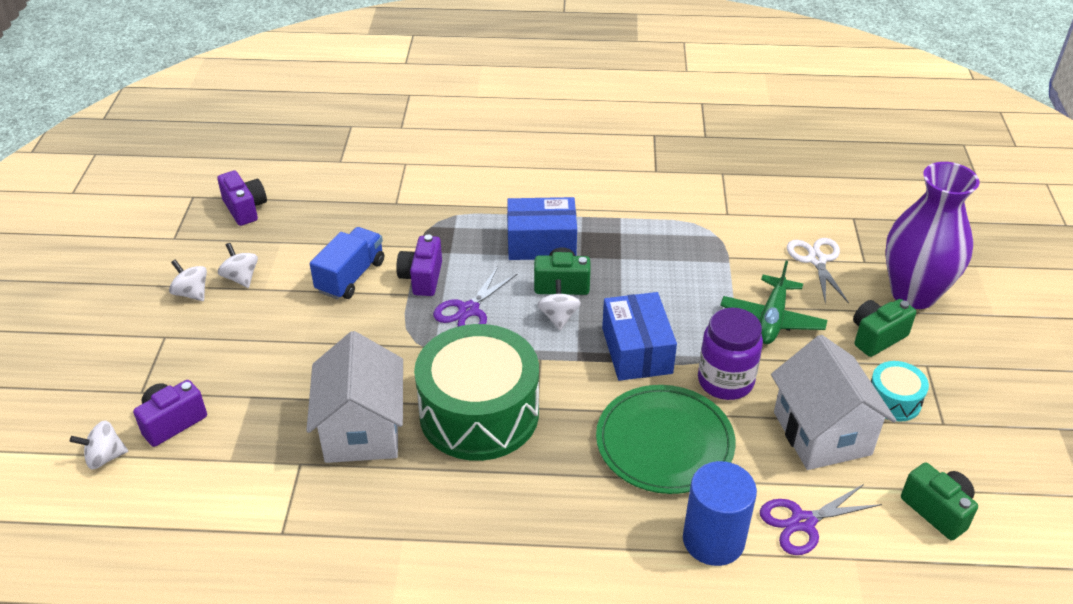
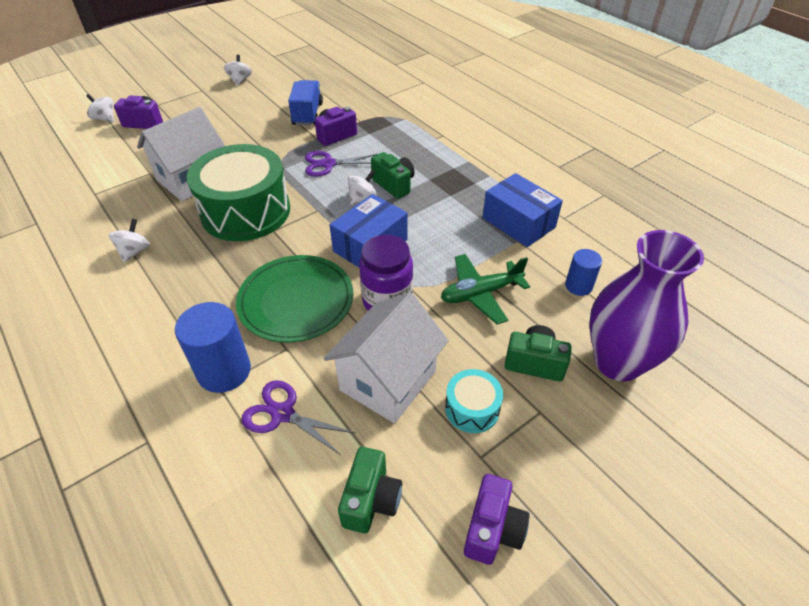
camera: 50 degrees right, 5 degrees up
(241, 278) = (267, 86): white spinning top -> white spinning top (134, 251)
(245, 209) = (319, 61): purple camera -> purple camera (492, 529)
(350, 276) = (307, 114): blue truck -> blue truck turned 75 degrees counterclockwise
(541, 243) = (421, 159): blue box -> blue box (518, 222)
(816, 260) = (578, 286): white scissors -> blue cylinder

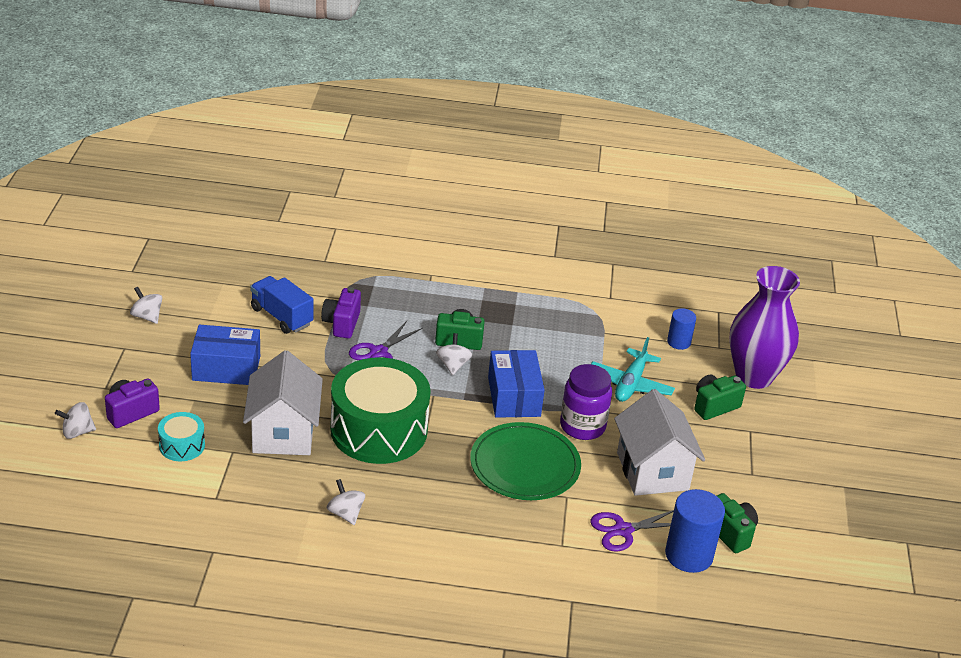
camera: 50 degrees left, 10 degrees down
(224, 371) = (551, 535): blue cylinder -> blue cylinder (689, 555)
(472, 409) = (716, 454): turquoise drum -> turquoise drum (182, 445)
(480, 293) = (630, 384): green plane -> turquoise plane
(492, 529) = (799, 501): purple camera -> none
(518, 222) = (587, 318): blue box -> blue box (226, 368)

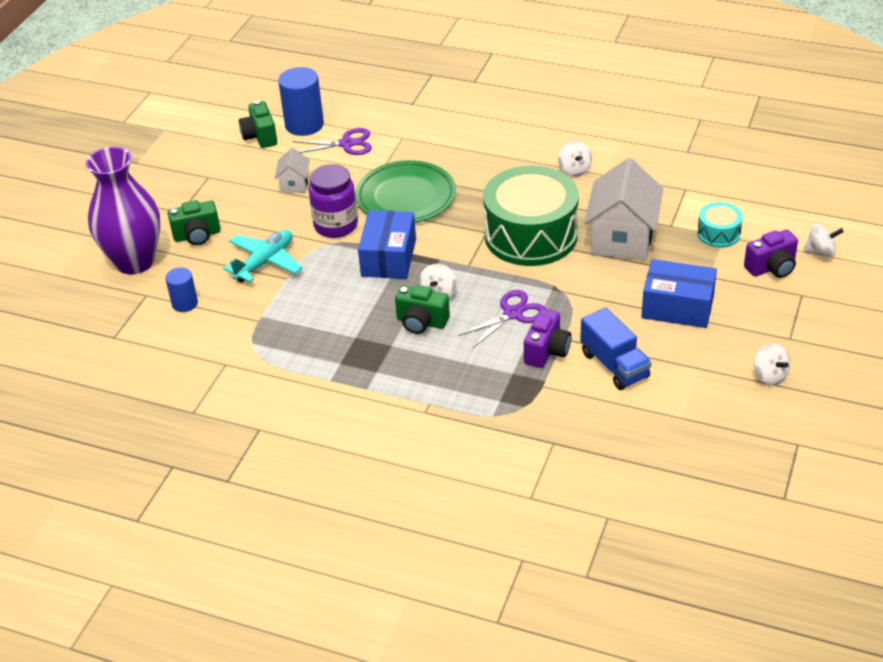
camera: 160 degrees left, 5 degrees up
(652, 471) = (294, 184): white house -> white house, size x0.49

